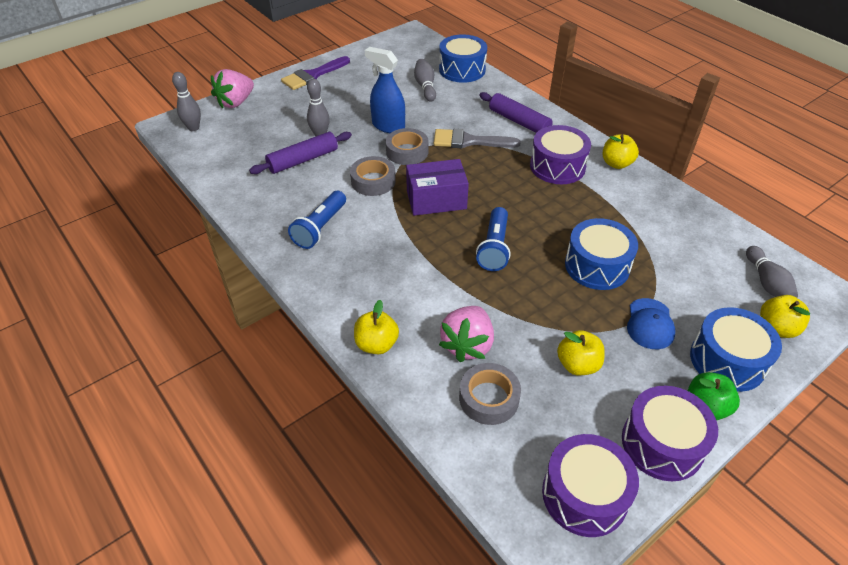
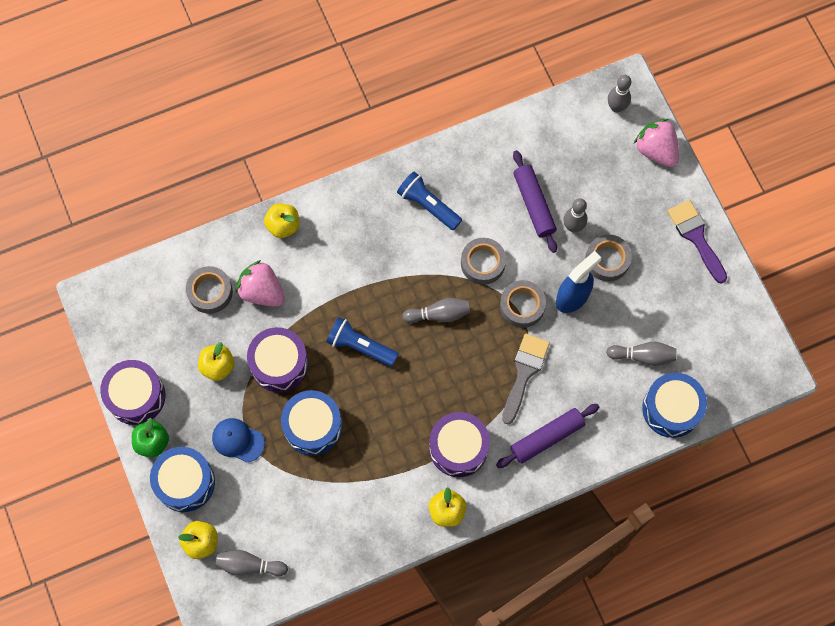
camera: 105 degrees right, 25 degrees up
(347, 113) = (607, 260): none -> grey tape
(436, 200) = (439, 314): purple box -> grey bowling pin
(584, 495) = (119, 328): purple drum -> purple drum (279, 364)

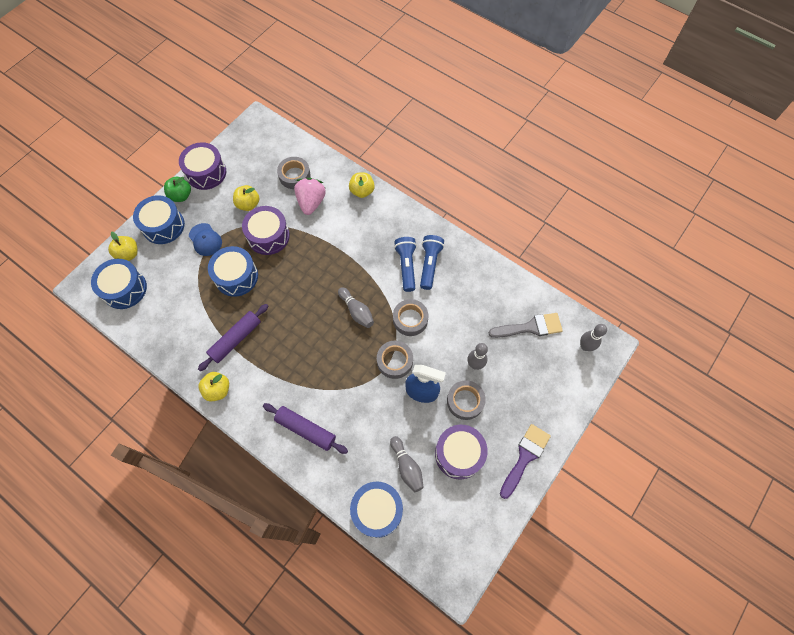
camera: 60 degrees right, 5 degrees down
(238, 440) = (205, 240): blue cap -> blue cap turned 150 degrees clockwise
(249, 565) = (124, 289): grey bowling pin -> blue drum
(360, 346) = (306, 275): blue flashlight -> blue flashlight (406, 266)
(458, 448) = (267, 373): purple drum -> purple drum (459, 454)
(524, 372) = (346, 388): grey brush -> grey brush (530, 327)
(534, 204) = (474, 330): purple rolling pin -> purple rolling pin (236, 339)
(656, 150) = (572, 391): pink strawberry -> none

